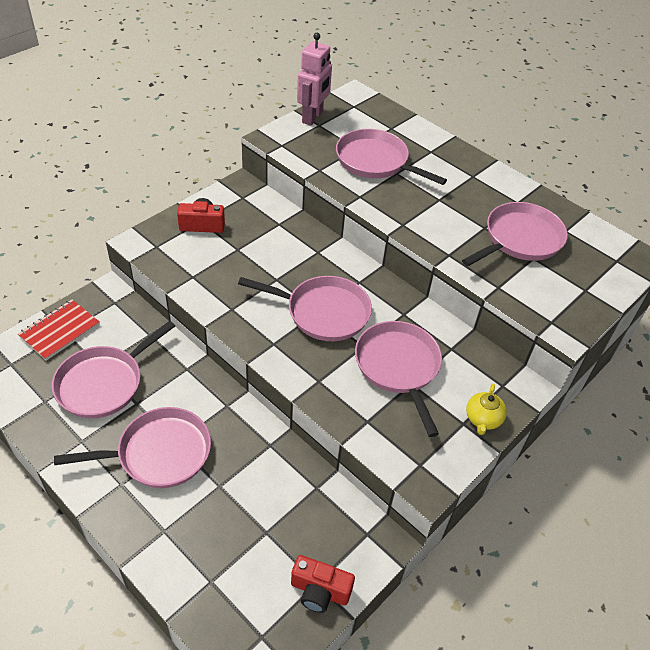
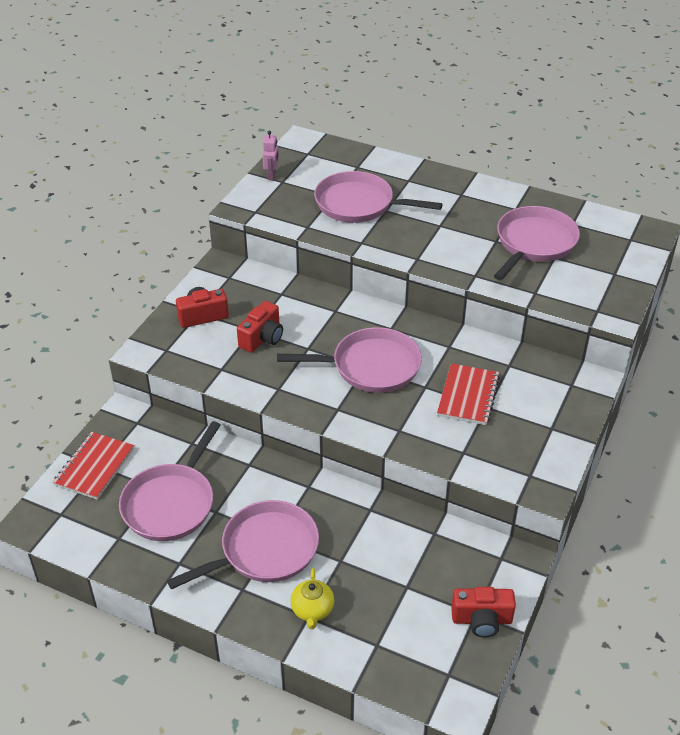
camera: 15 degrees left, 5 degrees down
(242, 259) = (262, 338): none -> red camera
(313, 117) = (271, 175): pink robot -> pink robot, size x0.53
(398, 367) = (468, 396): pink pan -> red notebook
(483, 419) = (567, 419): yellow teapot -> yellow teapot (312, 610)

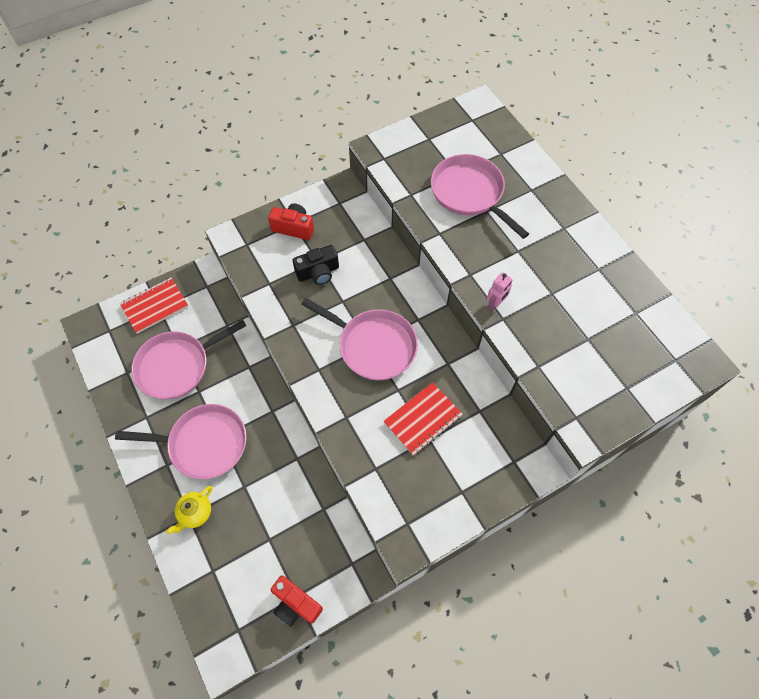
camera: 35 degrees right, 20 degrees up
(262, 338) = (318, 272): red camera -> black camera
(271, 175) = (425, 128): pink robot -> pink robot (495, 304)
(534, 243) = (582, 314): pink pan -> none

